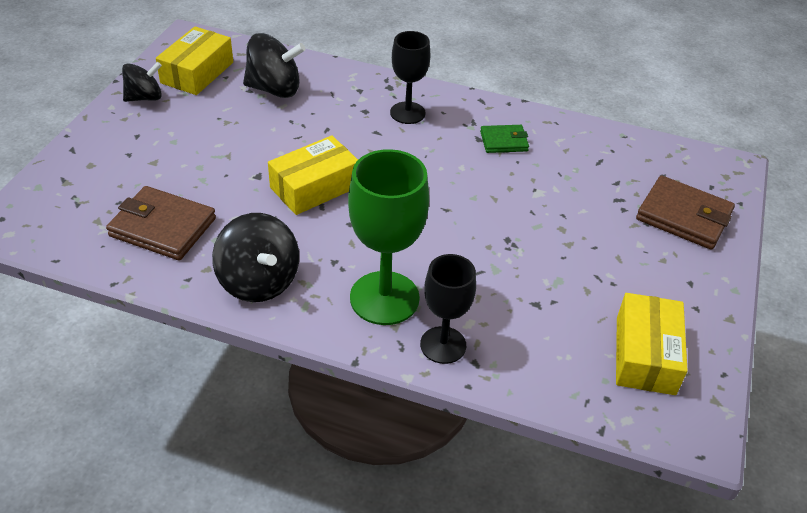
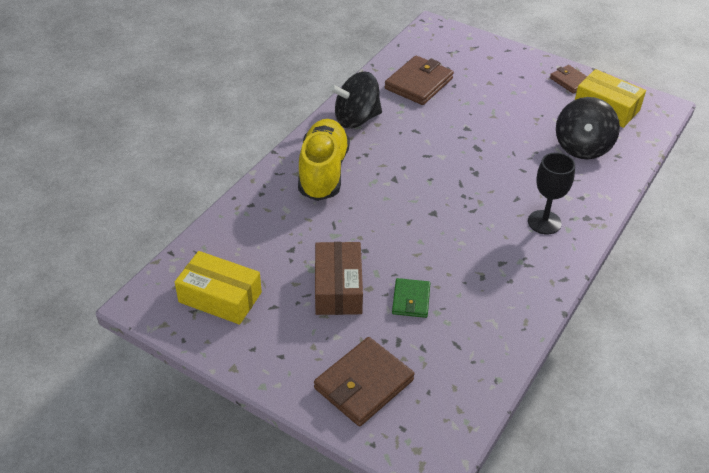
camera: 105 degrees right, 0 degrees up
(145, 97) = (570, 81): black spinning top -> brown wallet
(314, 187) = (448, 154): yellow box -> none
(384, 298) = (323, 172): green goblet -> yellow shoe
(443, 345) = (271, 192): black goblet -> none
(504, 141) = (495, 279): green wallet -> green wallet (411, 300)
(575, 253) = (338, 288): none -> brown box

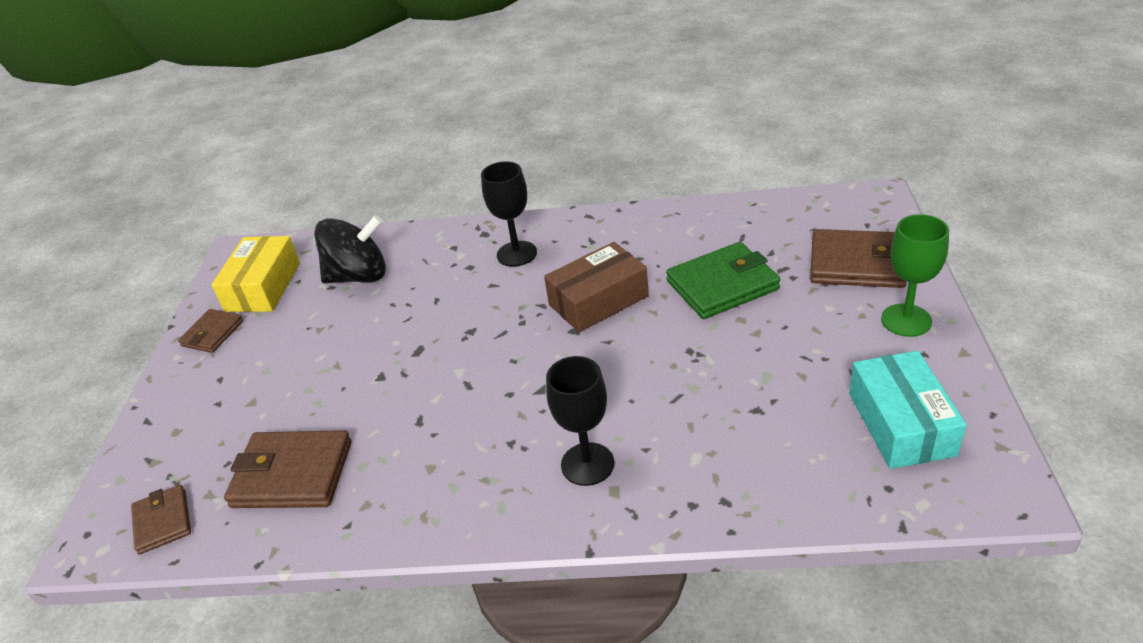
camera: 115 degrees left, 5 degrees down
(220, 297) = (901, 424): yellow box -> turquoise box
(286, 364) = (906, 320): none -> green goblet
(323, 172) = (587, 464): yellow shoe -> black goblet
(338, 288) = (768, 340): brown box -> brown box (598, 300)
(356, 119) = (434, 497): black spinning top -> none
(411, 300) = (722, 285): green wallet -> green wallet, size x1.71
(426, 45) = (162, 521): none -> brown wallet

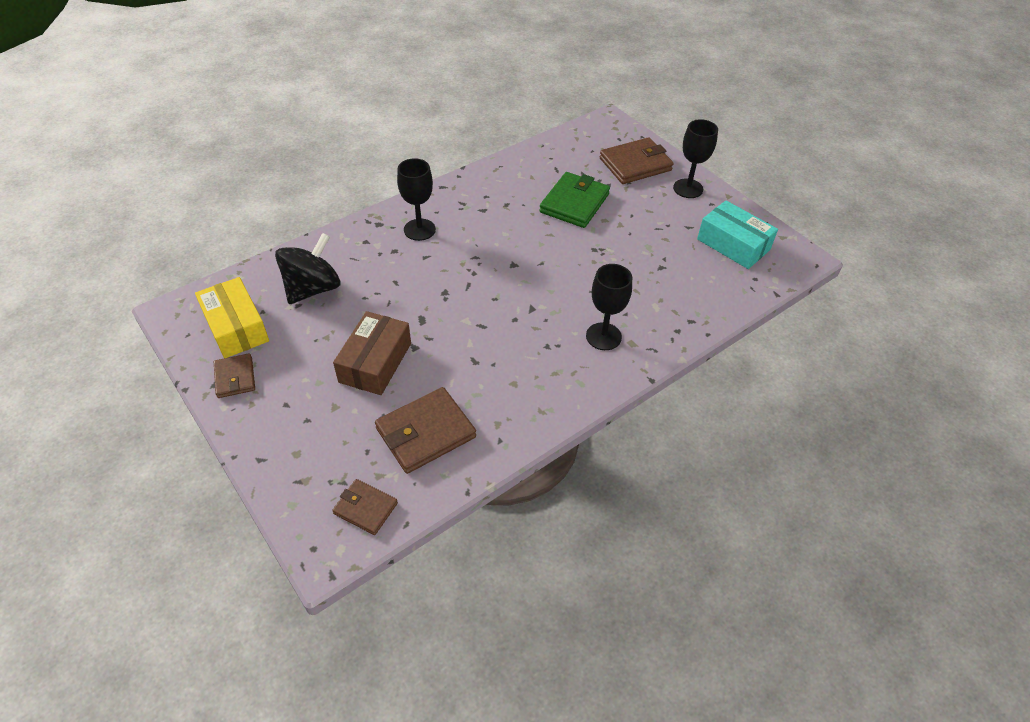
camera: 45 degrees left, 10 degrees up
(598, 300) = (509, 240): brown box -> brown box (375, 362)
(906, 320) = (688, 188): green goblet -> black goblet

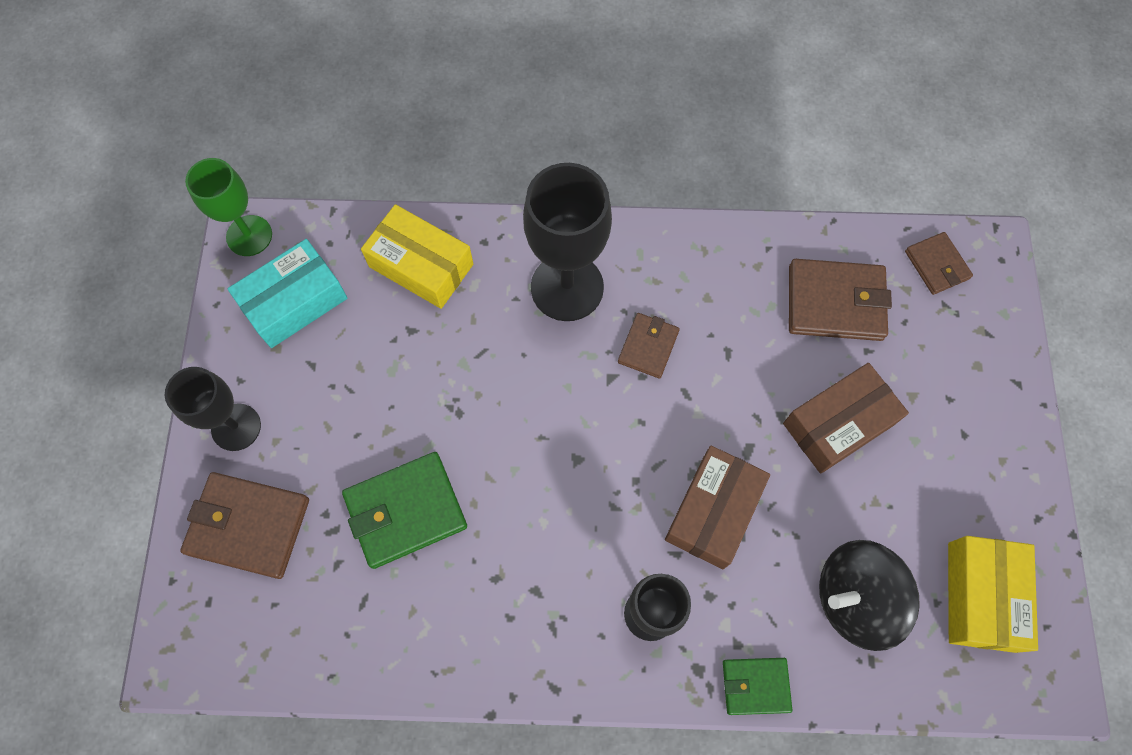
camera: 140 degrees left, 20 degrees up
(235, 378) = (1009, 512): brown wallet -> brown wallet (648, 347)
(345, 232) = (755, 686): none -> green wallet
(420, 282) = (713, 511): none -> brown box
(603, 336) = (567, 287): black goblet -> black goblet, size x1.58
(695, 297) = (421, 265): none -> yellow box
(733, 244) = (294, 302): turquoise box -> turquoise box turned 60 degrees clockwise
(797, 257) = (249, 236): none -> green goblet

